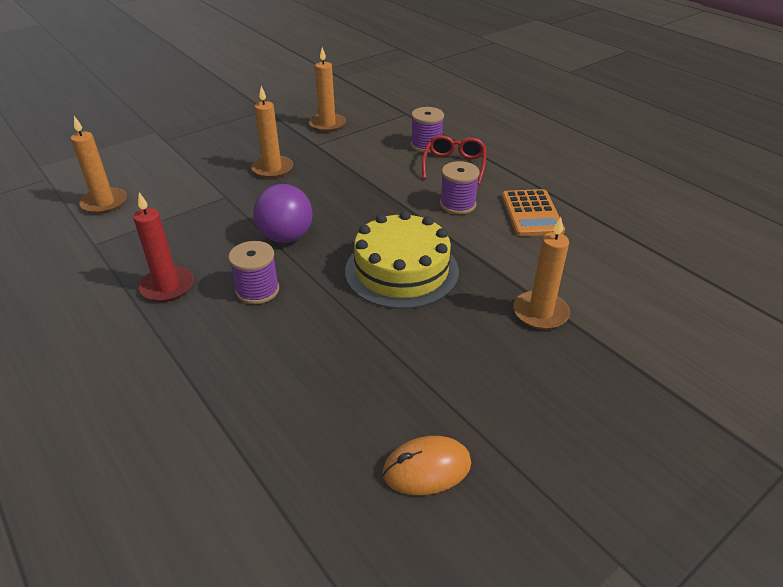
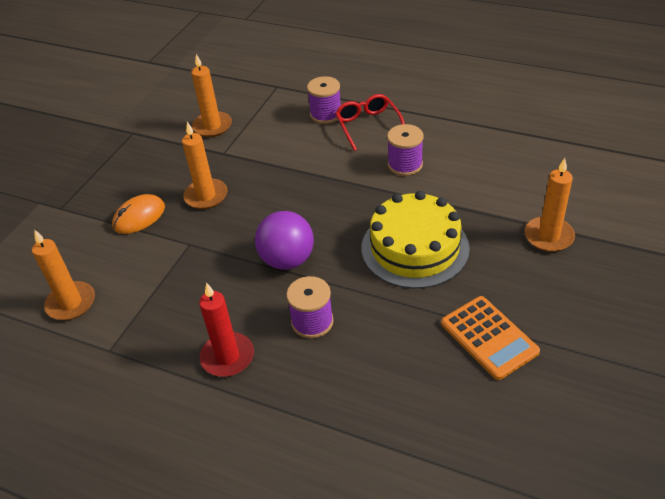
camera: 25 degrees left, 5 degrees up
(427, 468) = (575, 400): orange mouse -> orange mouse (139, 217)
(531, 213) = (470, 149): orange calculator -> orange calculator (489, 337)

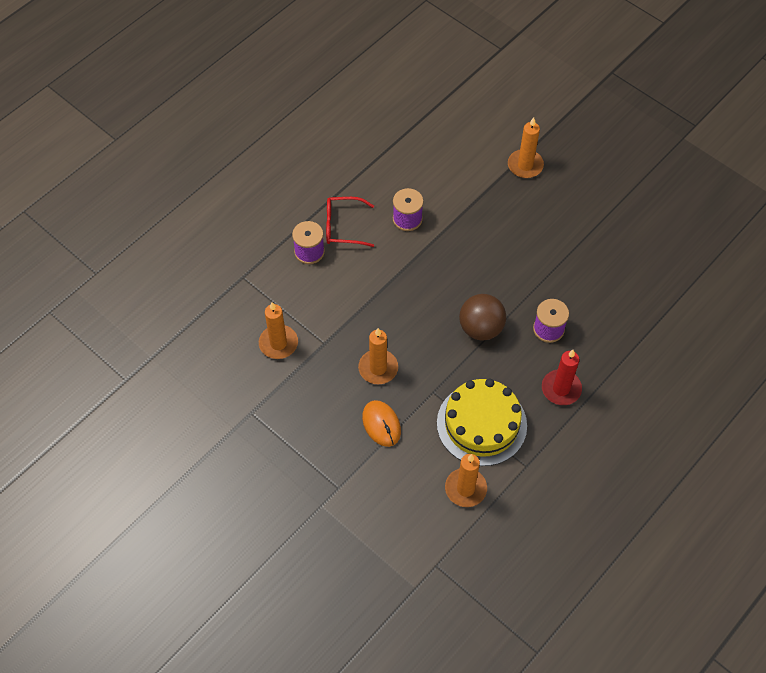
camera: 75 degrees left, 15 degrees up
(287, 260) = (481, 328): purple ball -> brown ball
(415, 248) = (502, 245): yellow cake -> yellow cake (481, 424)
(489, 337) = (599, 235): orange calculator -> none

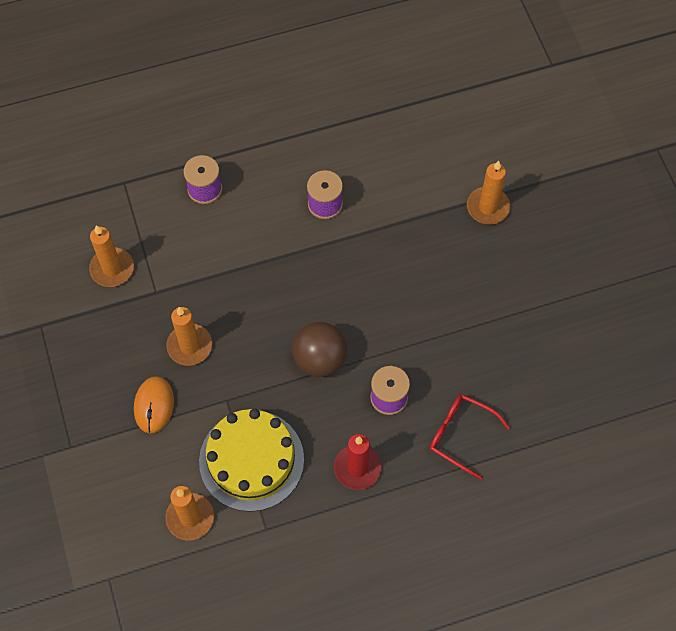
camera: 30 degrees right, 5 degrees up
(343, 226) = (255, 179): red glasses -> red glasses (461, 435)

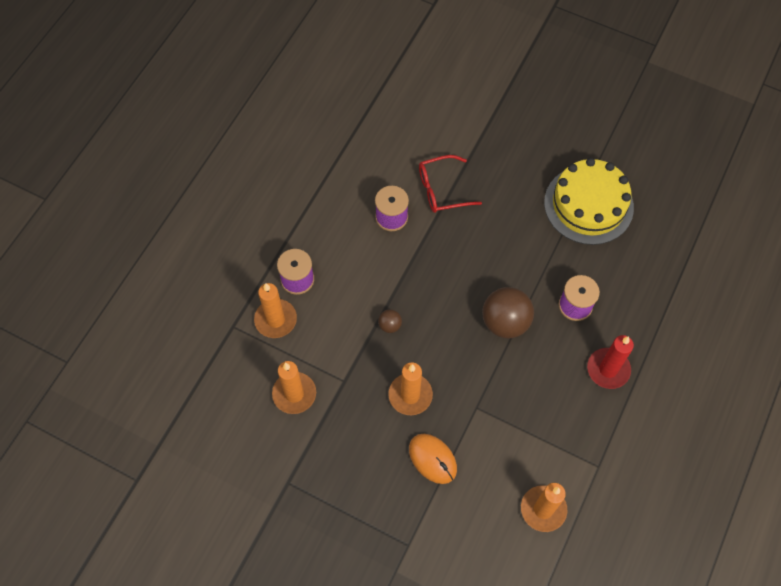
camera: 45 degrees left, 0 degrees up
(232, 282) = (390, 325): none -> brown ball
(251, 460) = (538, 431): yellow cake -> yellow cake (588, 205)
(461, 435) = (644, 287): red glasses -> red glasses (442, 189)
(488, 207) = (497, 128): orange candle -> orange candle (275, 320)

